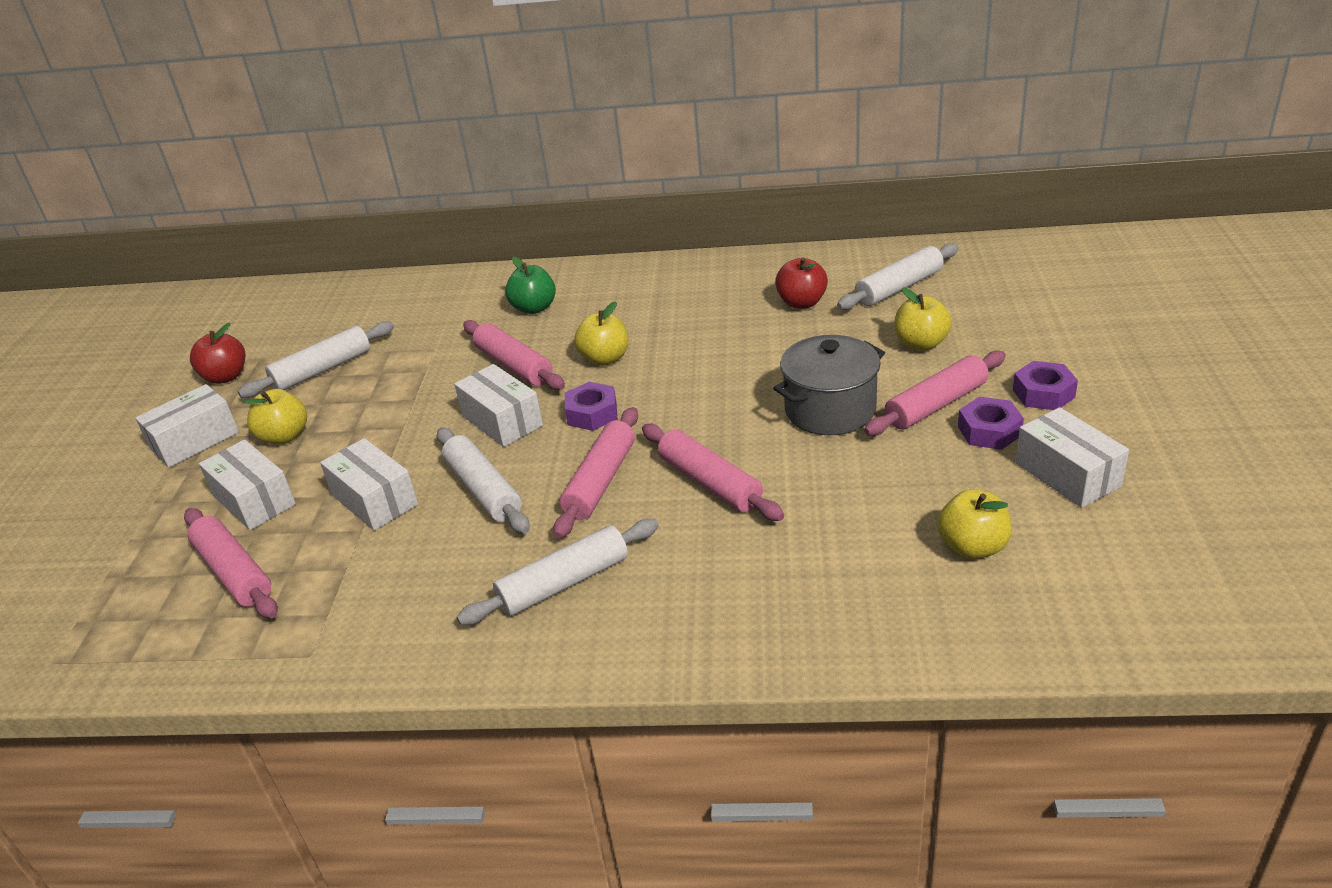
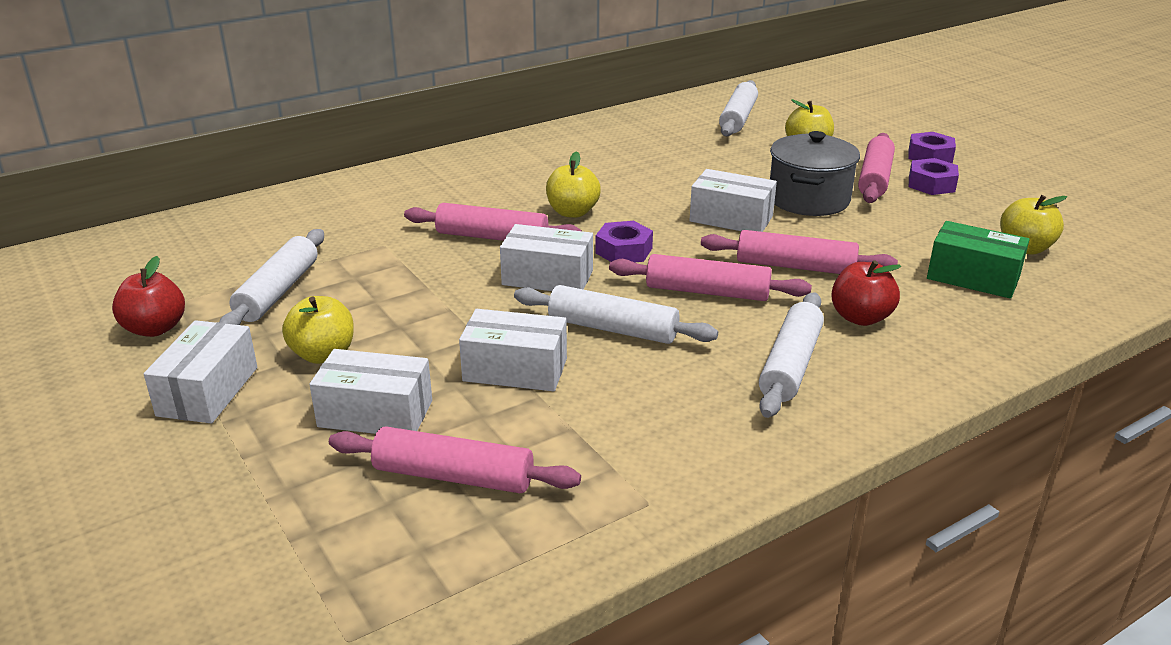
camera: 40 degrees left, 5 degrees down
(534, 308) = (443, 194): green apple -> none
(600, 481) = (707, 292): pink rolling pin -> pink rolling pin turned 60 degrees counterclockwise
(801, 303) = (680, 142): red apple -> red apple (860, 318)
(861, 560) = (973, 277): none -> green box
(1067, 474) = (1013, 194): white box -> white box (731, 219)

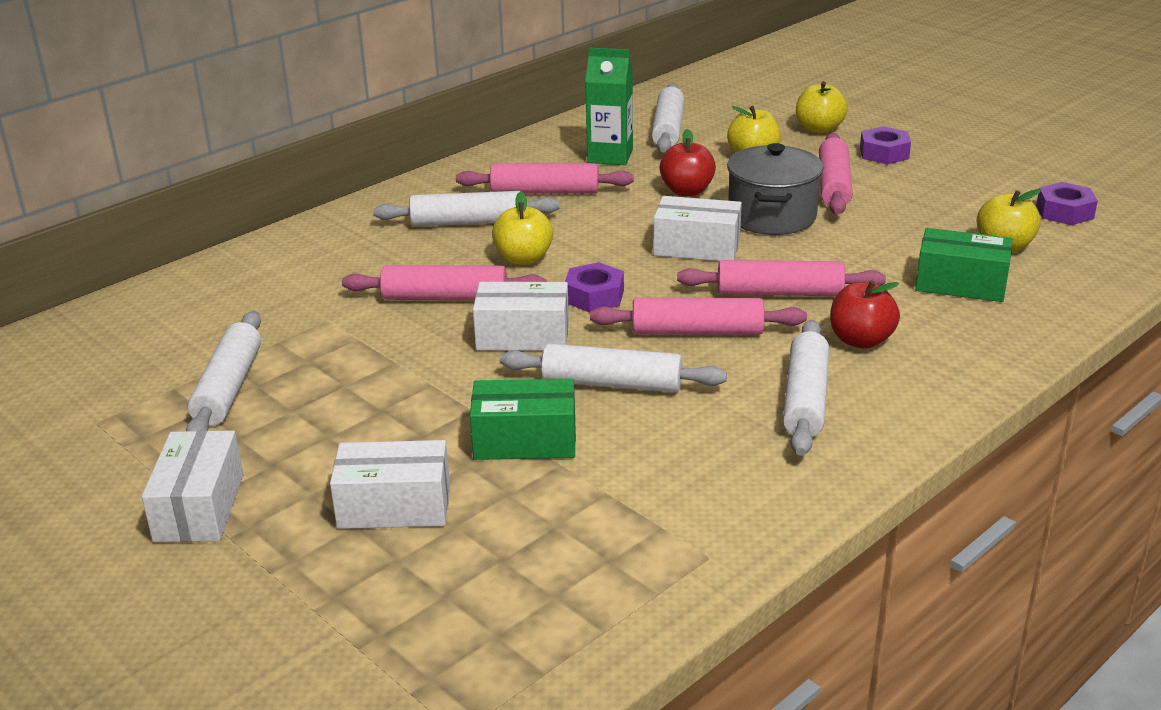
camera: 10 degrees left, 0 degrees up
(155, 329) = (106, 447): red apple -> red apple (687, 191)
(323, 354) = (310, 451): yellow apple -> yellow apple (819, 129)
(453, 476) = (502, 558): pink rolling pin -> pink rolling pin (545, 192)
(515, 370) = (525, 440): white box -> green box
(535, 177) = (467, 222): none -> white rolling pin
(679, 135) = (610, 156): none -> green carton
(931, 184) = (893, 185): purple nut -> purple nut (1064, 212)

